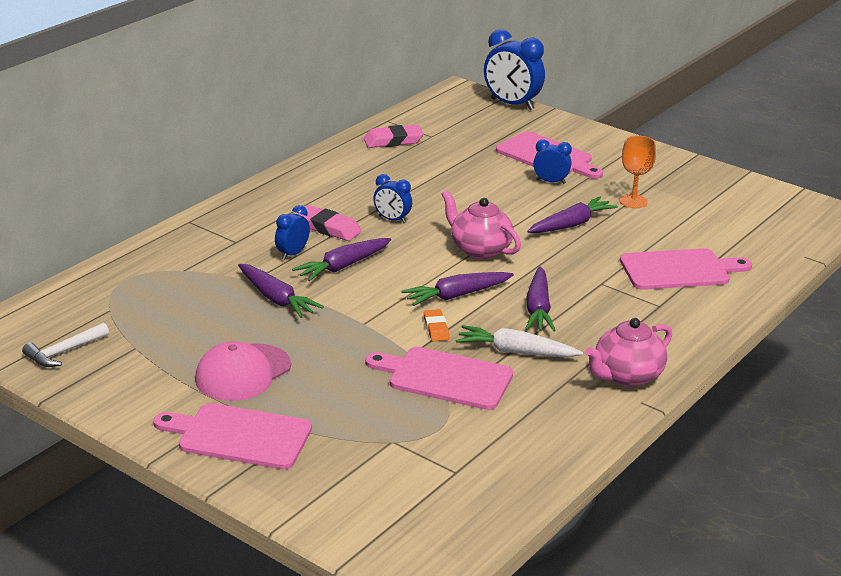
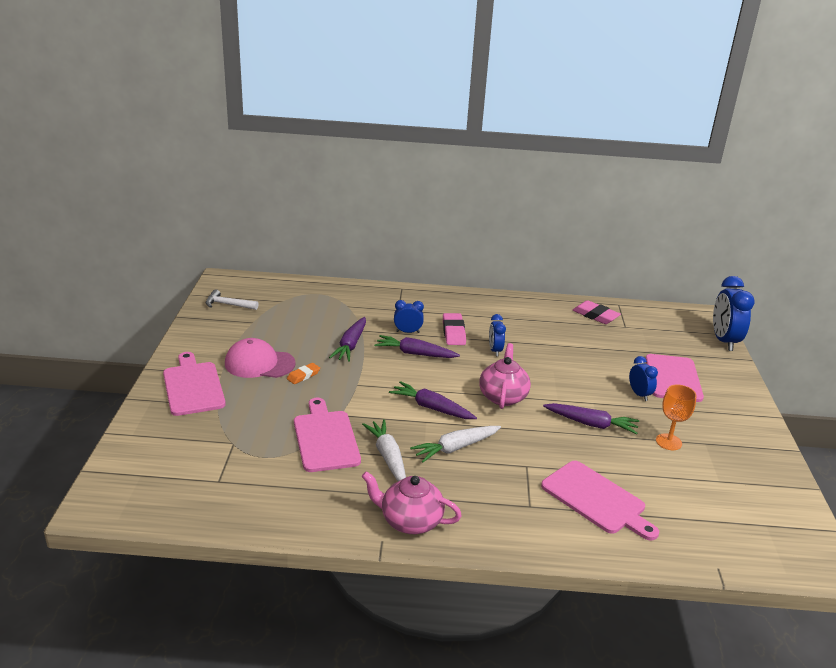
camera: 55 degrees right, 0 degrees up
(436, 328) = (381, 414): orange eraser -> orange eraser (303, 376)
(538, 308) = (456, 448): purple carrot -> white carrot

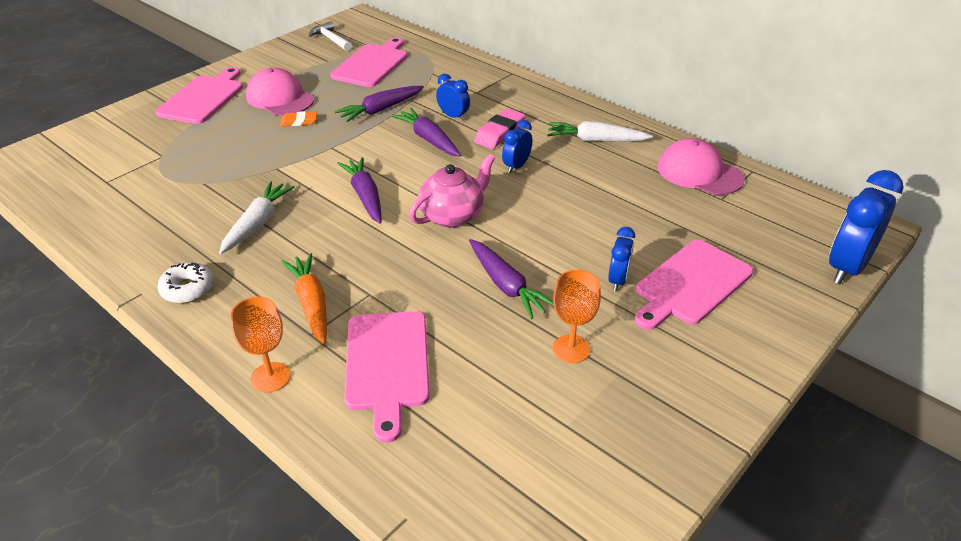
camera: 40 degrees right, 10 degrees up
(325, 438) = (233, 183): pink cutting board -> pink cutting board (372, 64)
(410, 521) = (187, 289): pink teapot -> white donut
(456, 448) = (329, 243): white carrot -> white carrot (596, 140)
(503, 489) = (311, 304): none -> orange carrot
(546, 542) = (270, 377): none -> orange goblet
(595, 316) = (699, 173): pink eraser -> pink cap

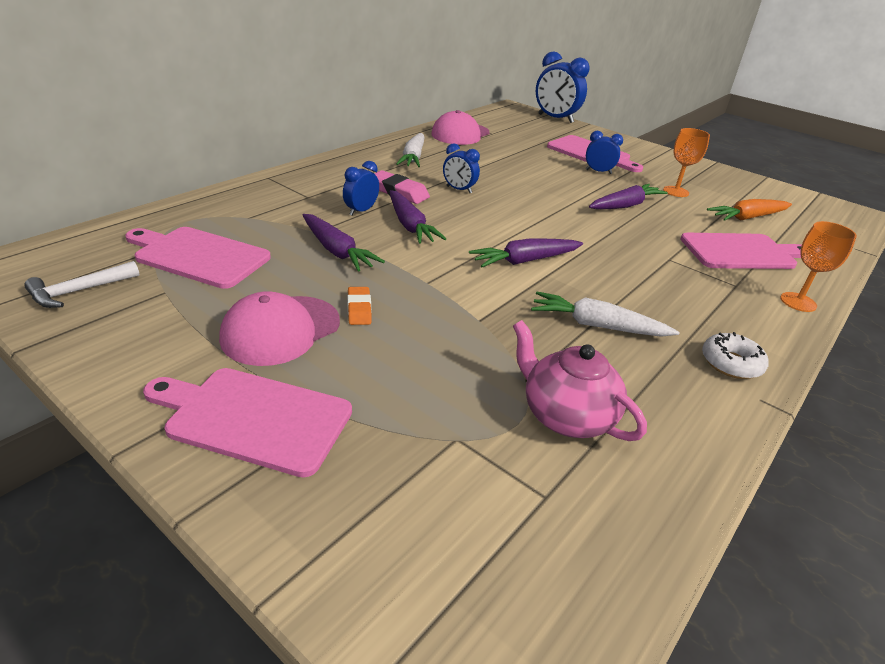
camera: 95 degrees left, 5 degrees down
(311, 304) = (701, 286): orange carrot -> orange carrot (748, 218)
(428, 139) = (410, 225): purple carrot -> purple carrot turned 75 degrees counterclockwise
(453, 215) = (543, 220): pink teapot -> pink teapot (566, 416)

